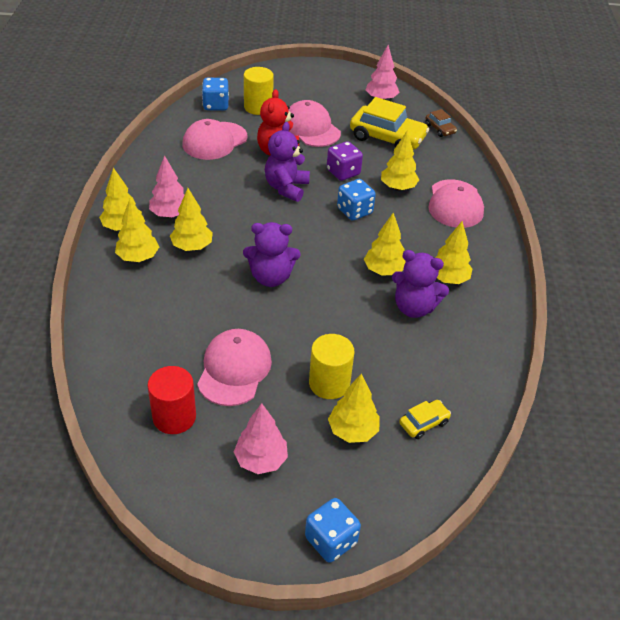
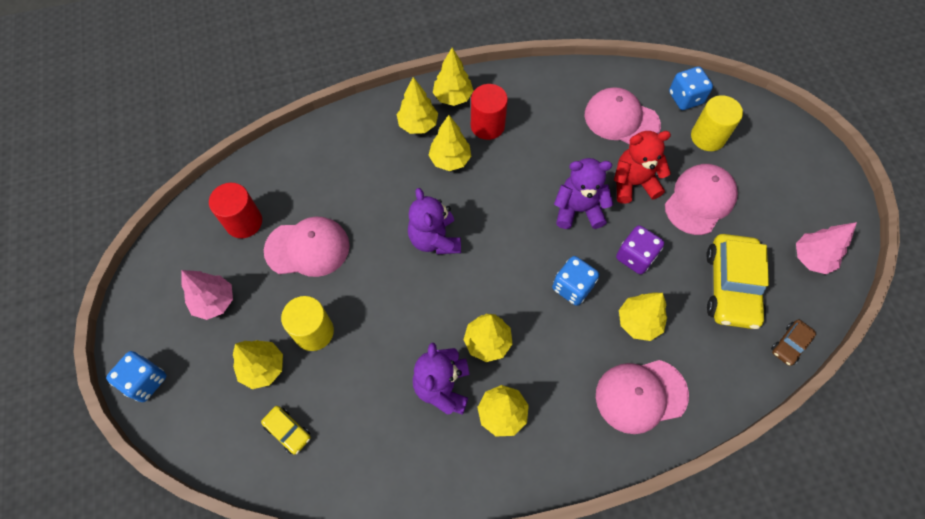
camera: 75 degrees right, 20 degrees up
(170, 214) = (487, 125): pink tree -> red cylinder

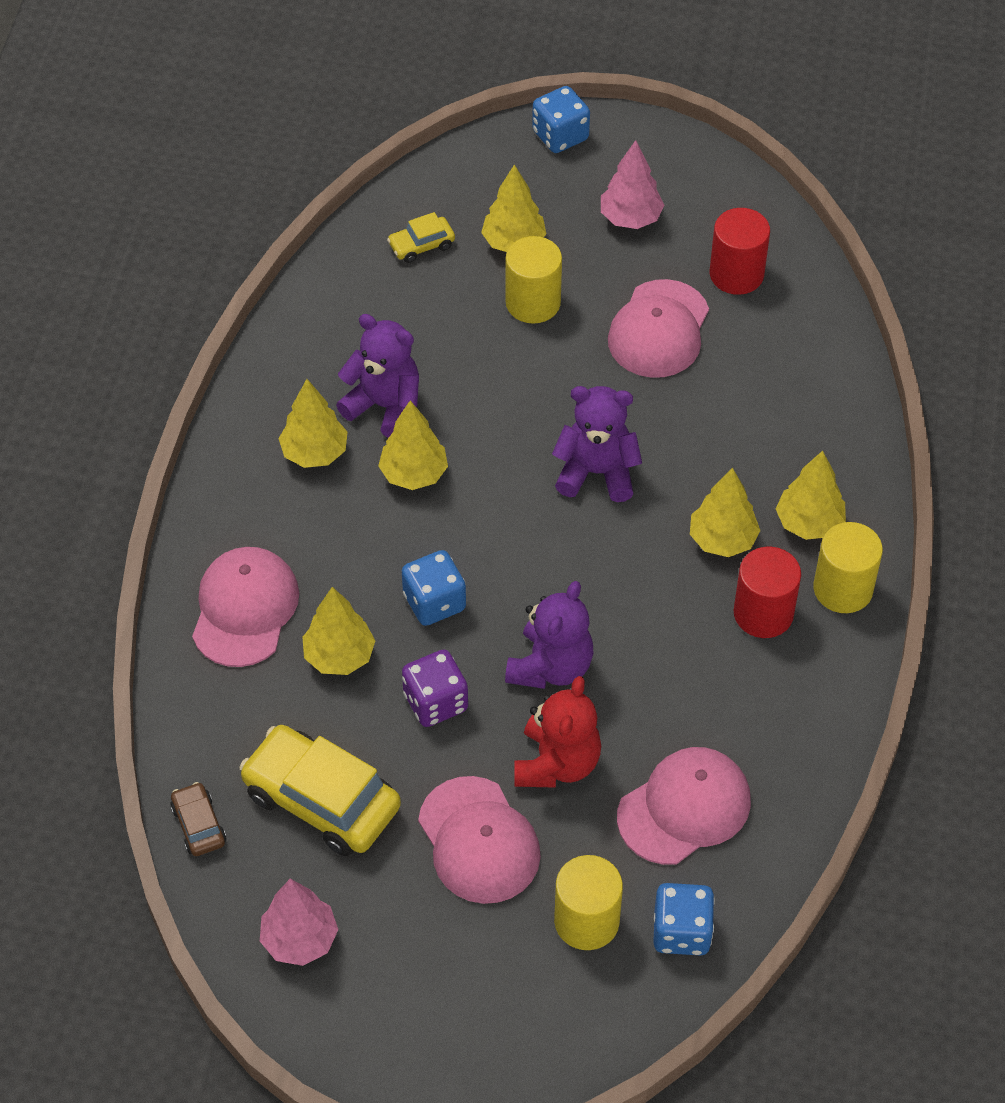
camera: 115 degrees right, 10 degrees down
(453, 97) = (843, 589): yellow tree -> yellow cylinder

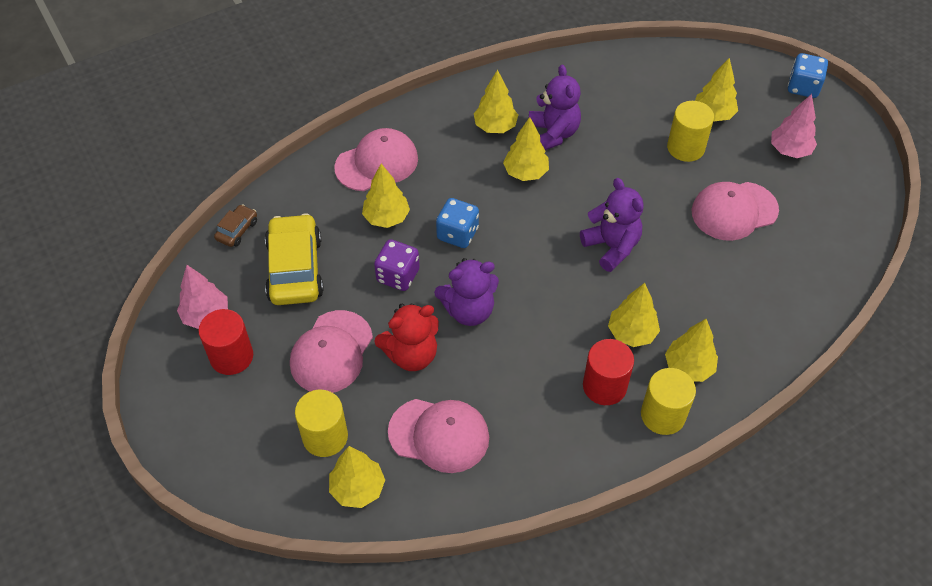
camera: 50 degrees right, 0 degrees up
(421, 245) = (666, 81): yellow car -> none
(681, 932) = (358, 488): blue dice -> yellow tree
(736, 274) = (812, 220): red cylinder -> red cylinder (231, 356)

